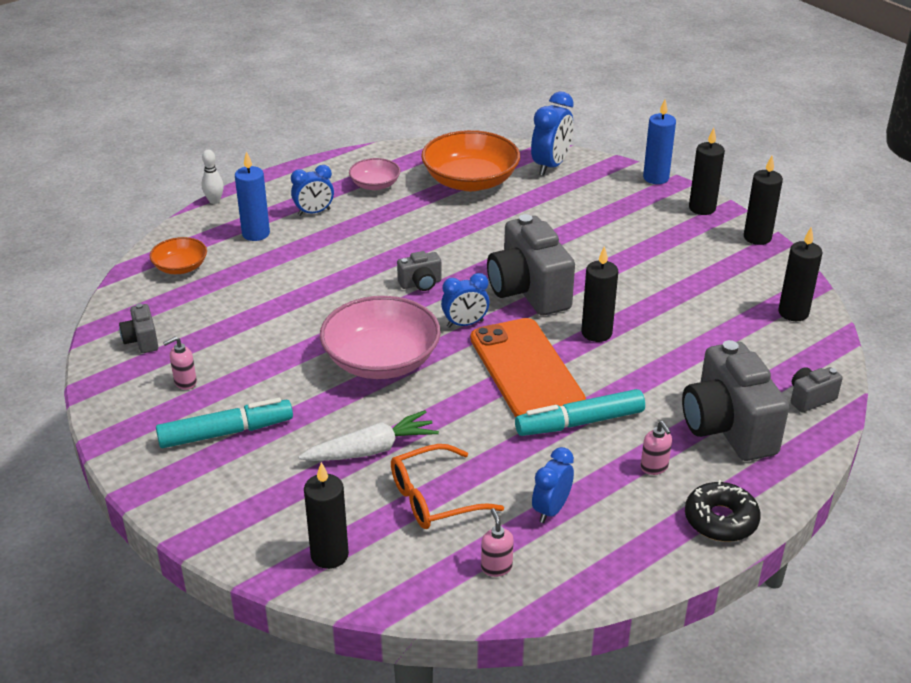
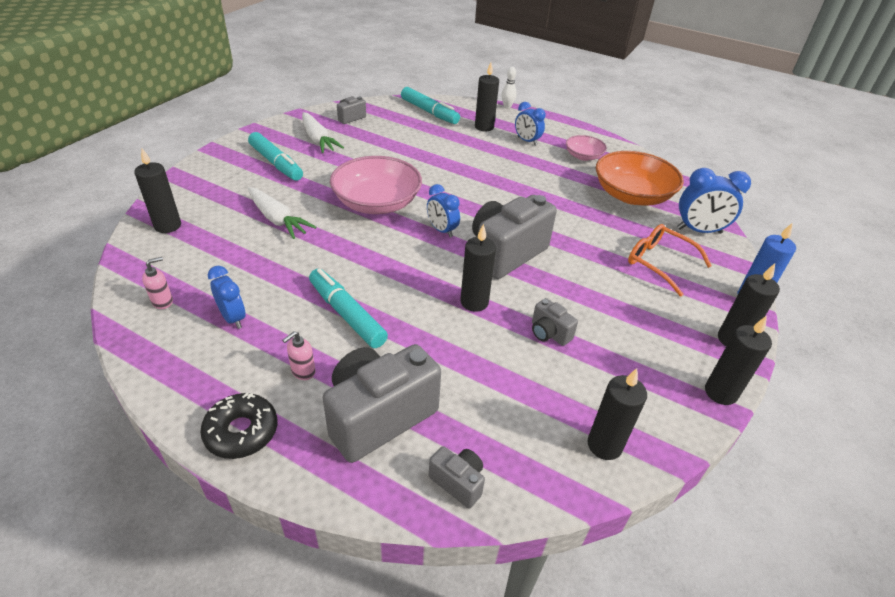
camera: 65 degrees right, 5 degrees up
(180, 267) = (429, 112): orange bowl -> turquoise marker
(185, 382) = (318, 139): pink soap dispenser -> white carrot
(256, 234) = (484, 127): blue candle -> black candle
(421, 284) = (477, 200): grey camera -> grey camera (549, 333)
(434, 498) = (233, 257): orange glasses -> orange glasses (659, 263)
(525, 370) = (401, 271): orange phone -> none
(551, 509) = (233, 318): blue clock -> blue clock turned 45 degrees clockwise

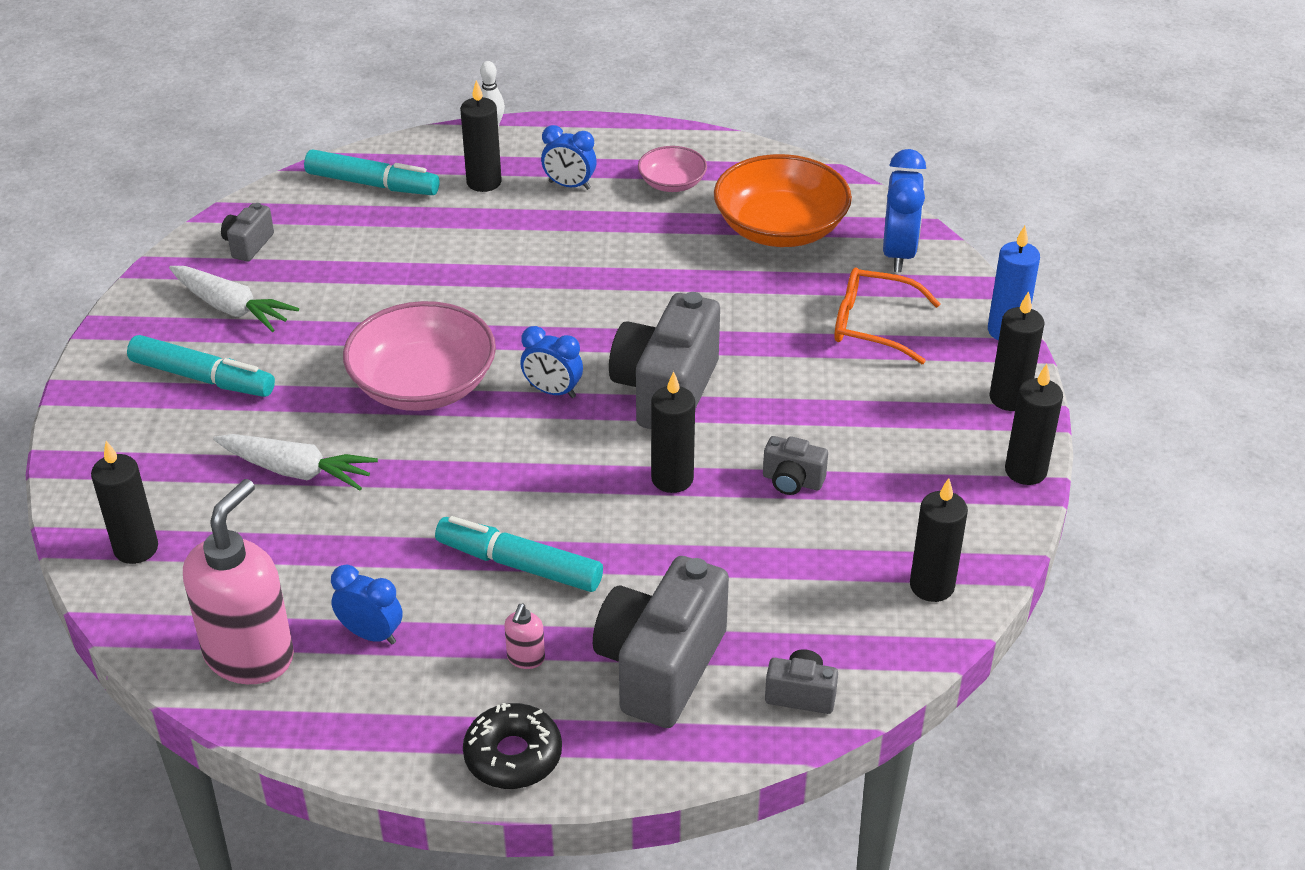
camera: 25 degrees left, 0 degrees up
(163, 302) = (250, 655): pink soap dispenser -> pink soap dispenser, size x2.47
(699, 231) = (898, 253): blue clock -> blue clock turned 60 degrees counterclockwise

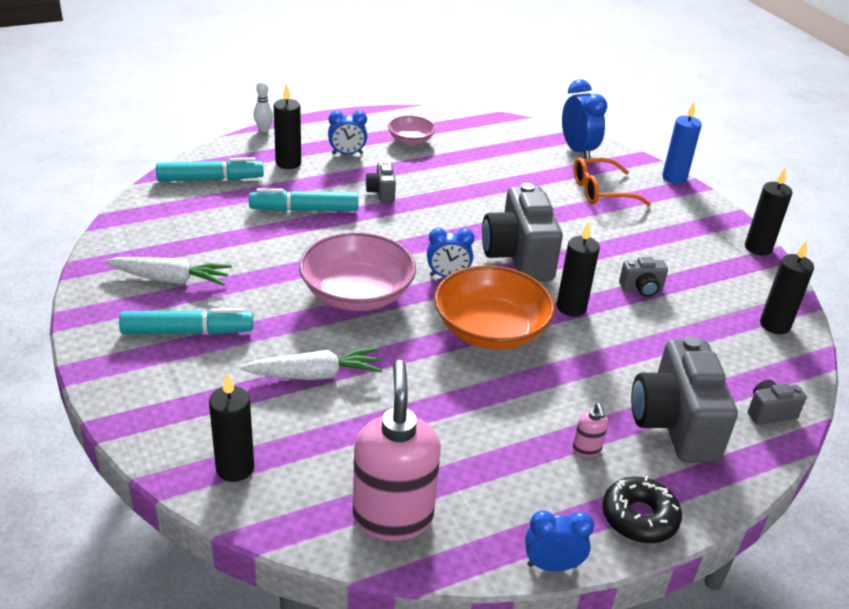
camera: 30 degrees left, 5 degrees down
(248, 245) = (149, 236): grey camera -> grey camera (381, 192)
(371, 634) = (468, 469): blue clock -> blue clock (552, 565)
(519, 564) = (526, 389): turquoise marker -> turquoise marker (304, 210)
(780, 228) = (498, 151): orange bowl -> orange bowl (490, 330)
(1009, 398) = (711, 212): black candle -> none

